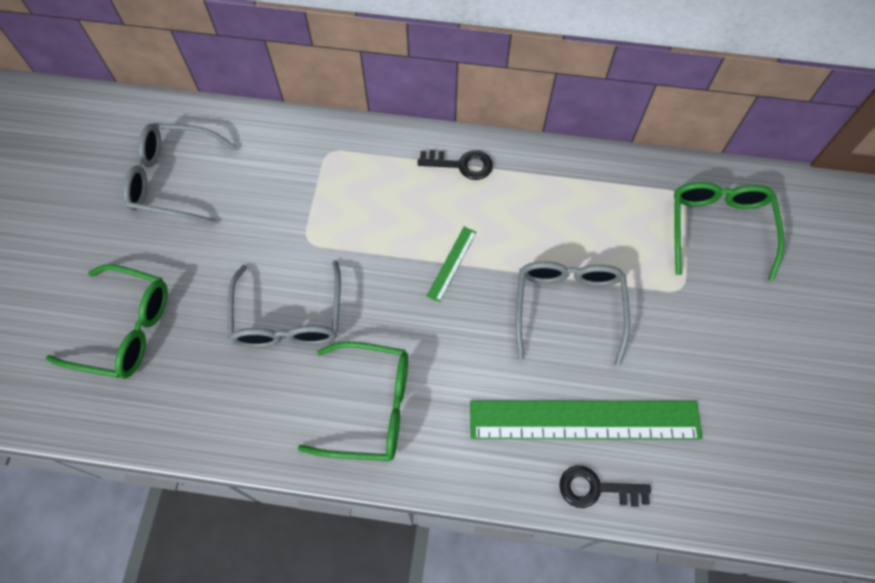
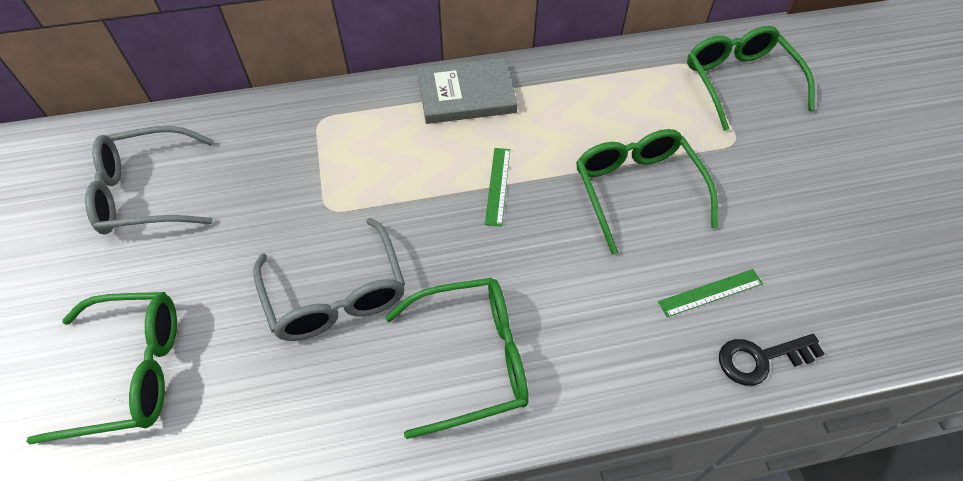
camera: 20 degrees left, 10 degrees down
(461, 164) = (466, 94): black key -> grey book
(568, 307) = (637, 190): grey glasses -> green glasses
(584, 420) = (710, 292): green ruler -> green ruler, size x0.41

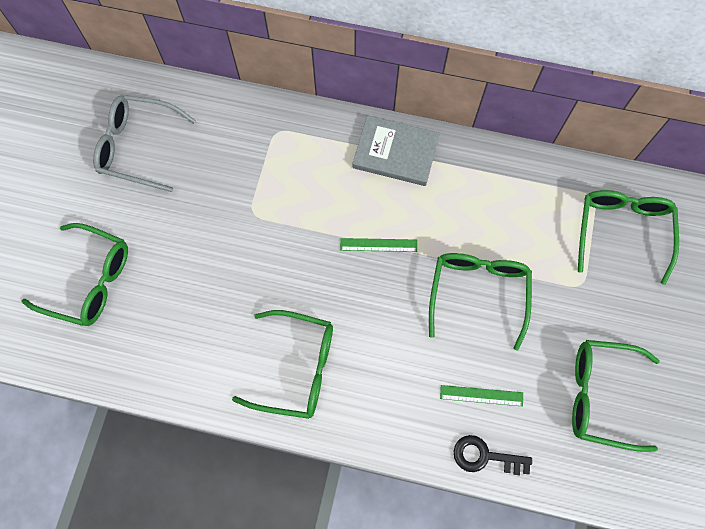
camera: 25 degrees right, 15 degrees up
(336, 294) = (231, 283): grey glasses -> none
(497, 185) = (378, 245): green ruler -> green ruler turned 60 degrees clockwise
(833, 237) = (601, 395): none -> green glasses

